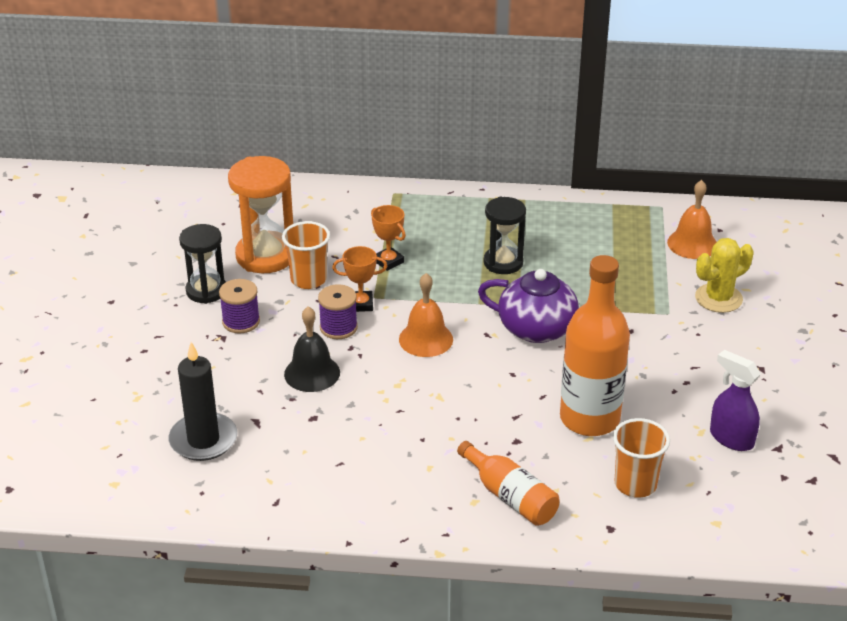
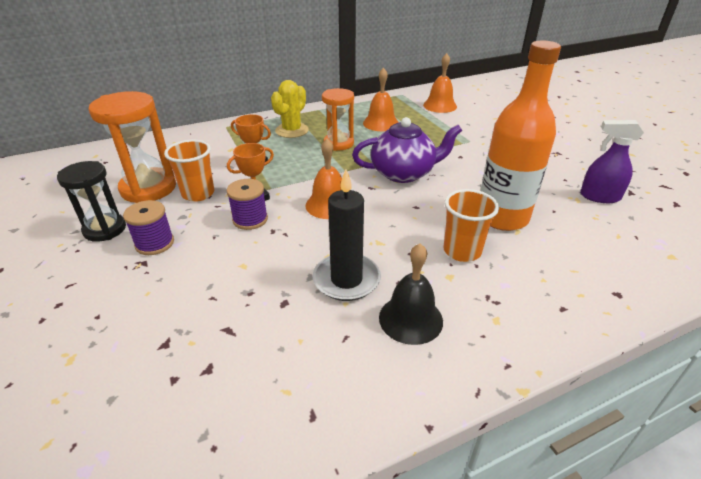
camera: 30 degrees left, 0 degrees up
(203, 440) = (179, 376): black candle -> black candle (346, 279)
(312, 373) = (253, 263): black bell -> black bell (410, 319)
(503, 262) = (338, 143): black hourglass -> orange hourglass
(510, 496) = (518, 301): orange bottle -> none
(583, 248) = (381, 123): none -> orange bell
(635, 484) = (588, 251): orange cup -> orange cup (462, 251)
(718, 298) = (487, 126): yellow cactus -> yellow cactus (292, 130)

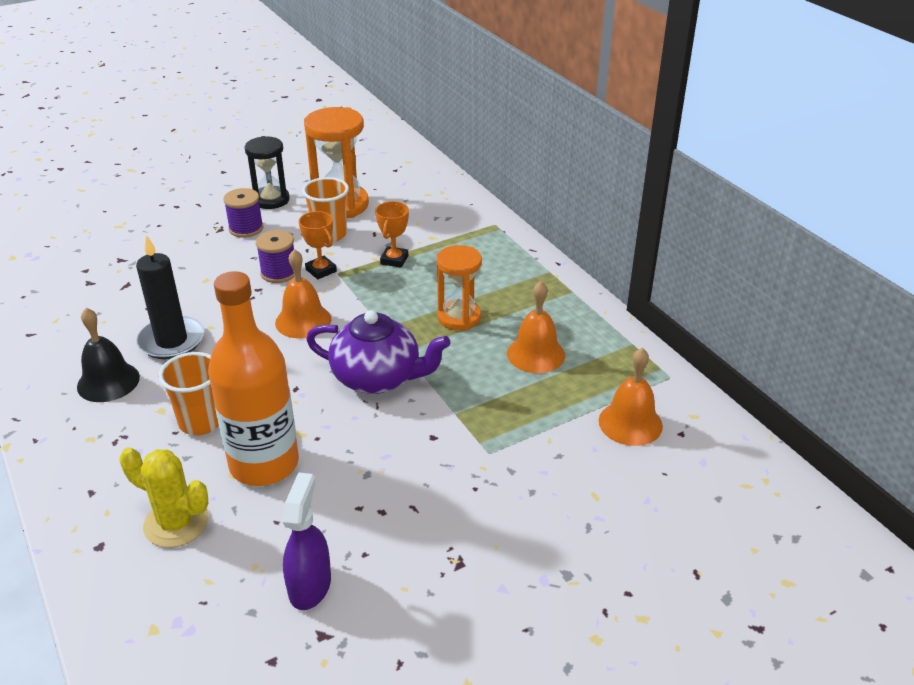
camera: 85 degrees right, 0 degrees up
(292, 130) = (492, 275): yellow cactus -> yellow cactus (176, 523)
(403, 173) = (378, 378): purple teapot -> purple teapot turned 60 degrees counterclockwise

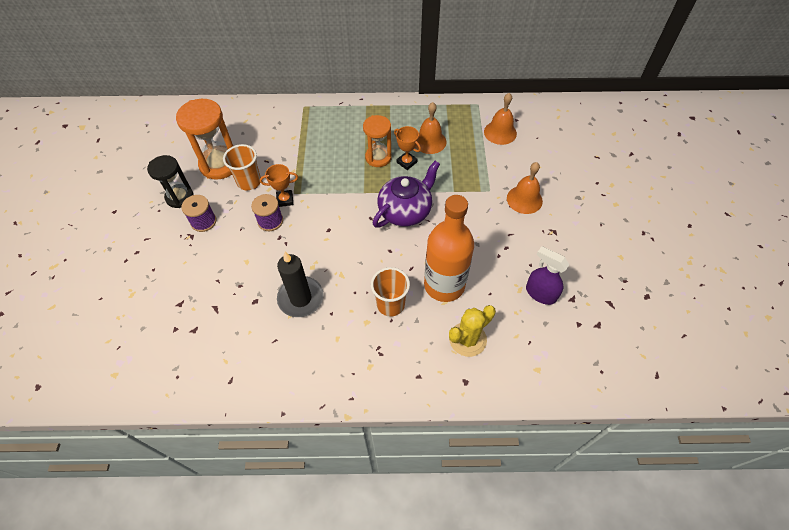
camera: 60 degrees left, 20 degrees up
(108, 382) = (319, 344): black bell -> none
(303, 321) = (330, 226): orange bell -> orange bell (524, 199)
(394, 260) = (302, 162): orange trophy -> orange trophy (406, 162)

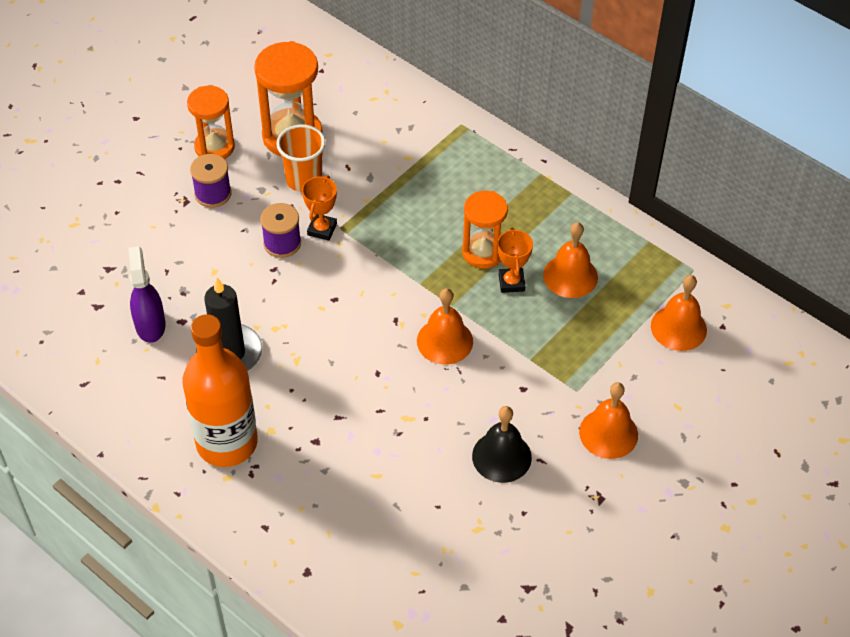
camera: 40 degrees right, 5 degrees down
(179, 197) = (214, 147): black hourglass -> orange hourglass
(285, 200) = (322, 229): orange trophy -> orange trophy turned 75 degrees clockwise
(390, 304) = (315, 432): orange cup -> none
(405, 211) = (444, 341): purple teapot -> orange bell
(444, 285) = (396, 457): orange bottle -> orange bottle (227, 443)
(467, 339) = (357, 533): yellow cactus -> none
(492, 246) = (501, 456): none -> black bell
(540, 293) = (496, 552): purple spray bottle -> purple spray bottle (150, 325)

